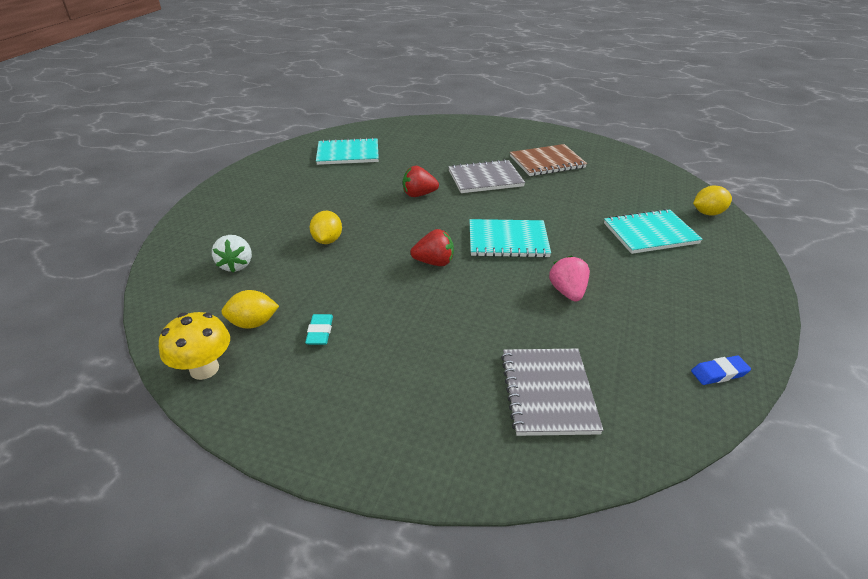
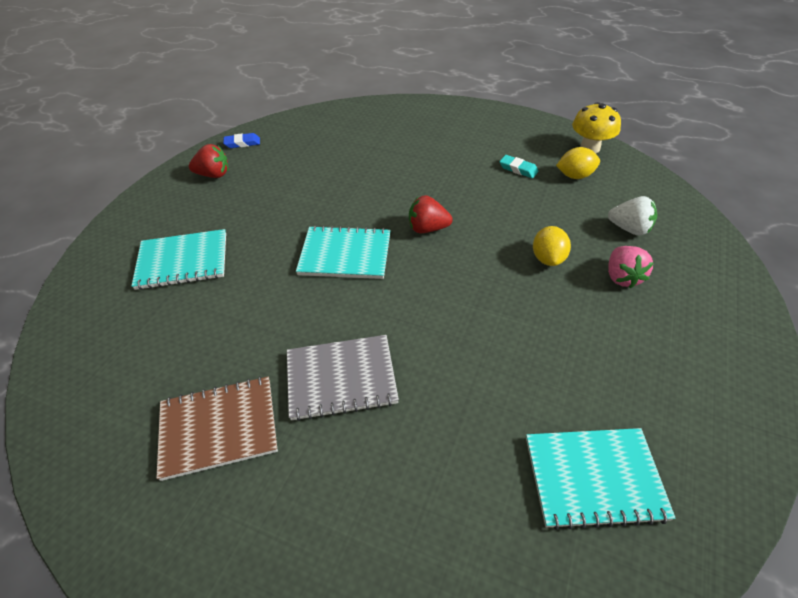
camera: 175 degrees left, 10 degrees up
(236, 265) = (629, 229): white strawberry -> white strawberry turned 120 degrees clockwise
(320, 332) = (518, 169): turquoise eraser -> turquoise eraser turned 60 degrees counterclockwise
(419, 194) = (446, 340): red strawberry -> red strawberry (213, 175)
(548, 392) = (358, 135): grey notebook -> none
(567, 292) = (311, 197): pink strawberry -> pink strawberry (622, 277)
(708, 213) = (84, 292): yellow lemon -> none

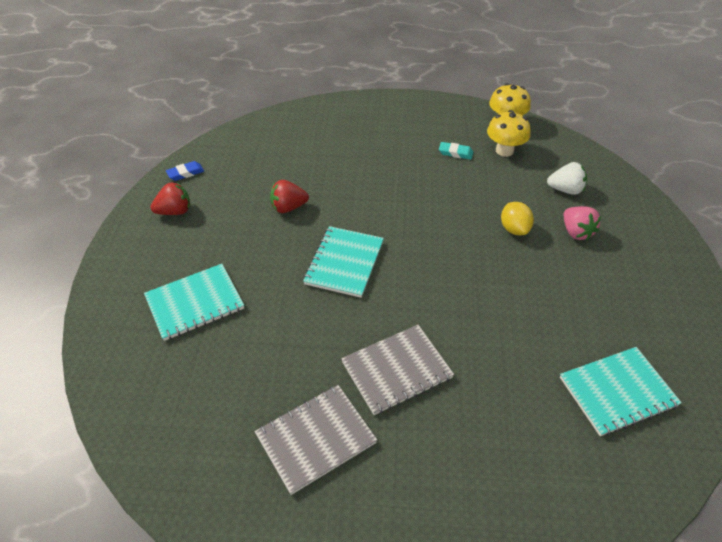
camera: 20 degrees left, 0 degrees up
(219, 428) = (316, 439): brown notebook -> grey notebook
(345, 254) = (344, 263): turquoise notebook -> turquoise notebook turned 60 degrees counterclockwise
(428, 228) = (404, 223): red strawberry -> red strawberry (288, 207)
(575, 176) = (504, 150): yellow lemon -> yellow mushroom

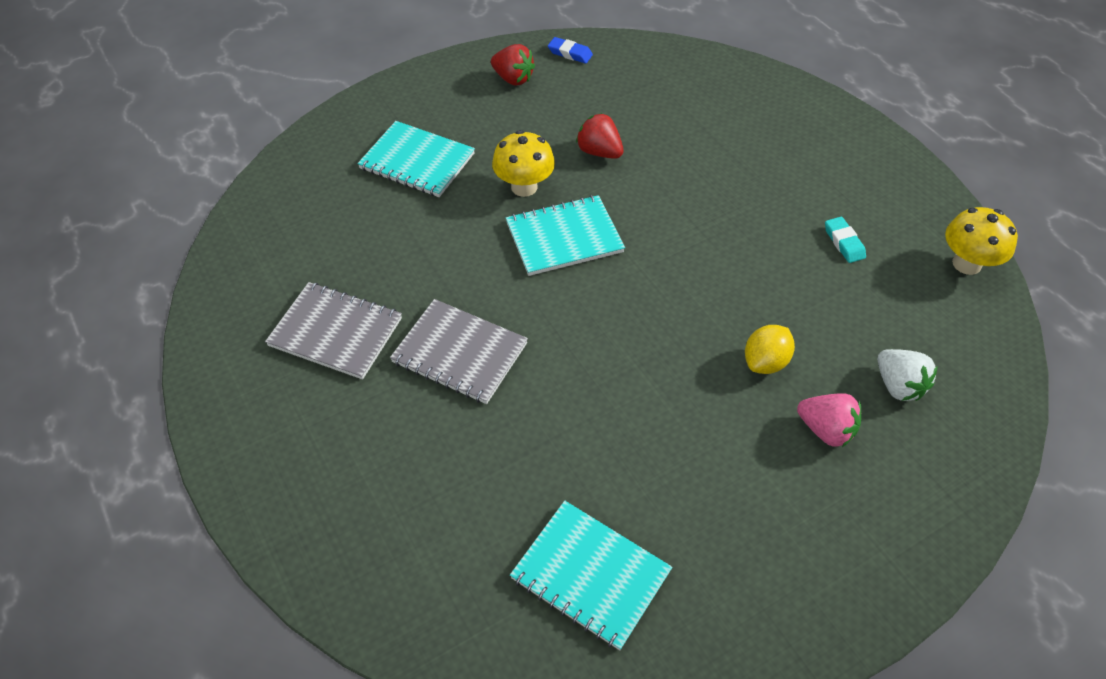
camera: 55 degrees right, 5 degrees up
(504, 150) = (905, 288): yellow mushroom -> yellow mushroom (524, 187)
(576, 232) = (825, 430): pink strawberry -> pink strawberry turned 90 degrees counterclockwise

